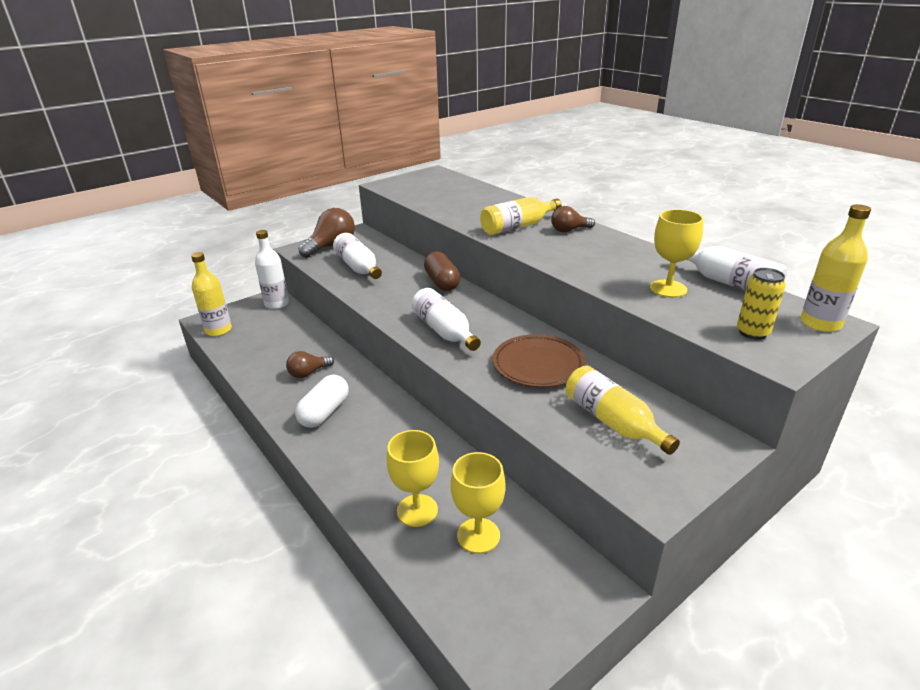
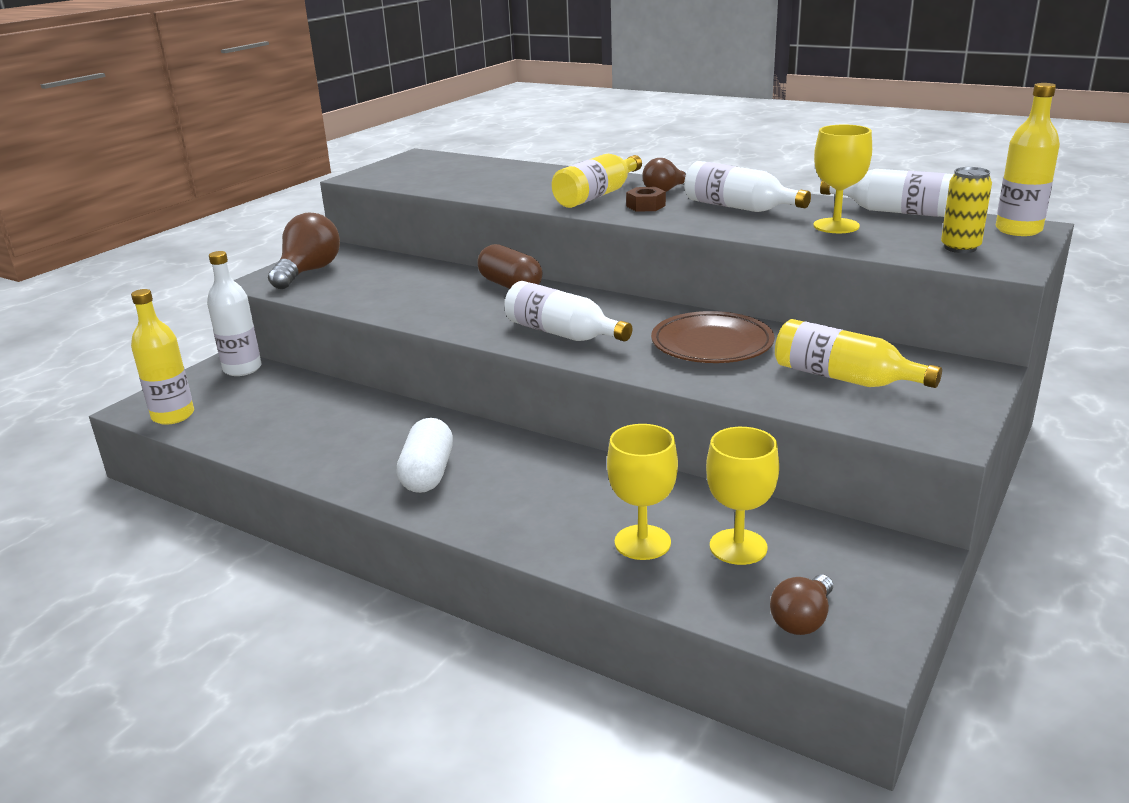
camera: 20 degrees left, 5 degrees down
(308, 373) = (365, 436): brown light bulb -> brown light bulb (802, 619)
(358, 267) = (373, 288): white bottle -> white bottle (738, 207)
(543, 242) = (646, 206): none -> brown nut

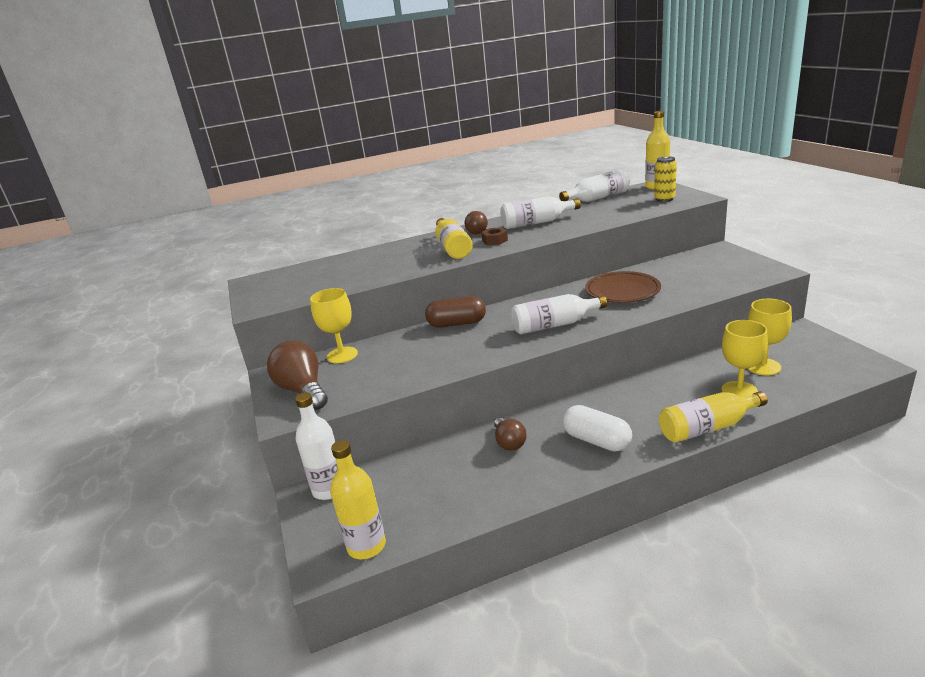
camera: 50 degrees left, 0 degrees up
(802, 619) = (838, 371): brown light bulb -> brown light bulb (509, 442)
(836, 226) = (599, 212): yellow goblet -> yellow goblet (342, 355)
(843, 378) = (697, 274): yellow bottle -> yellow bottle (707, 428)

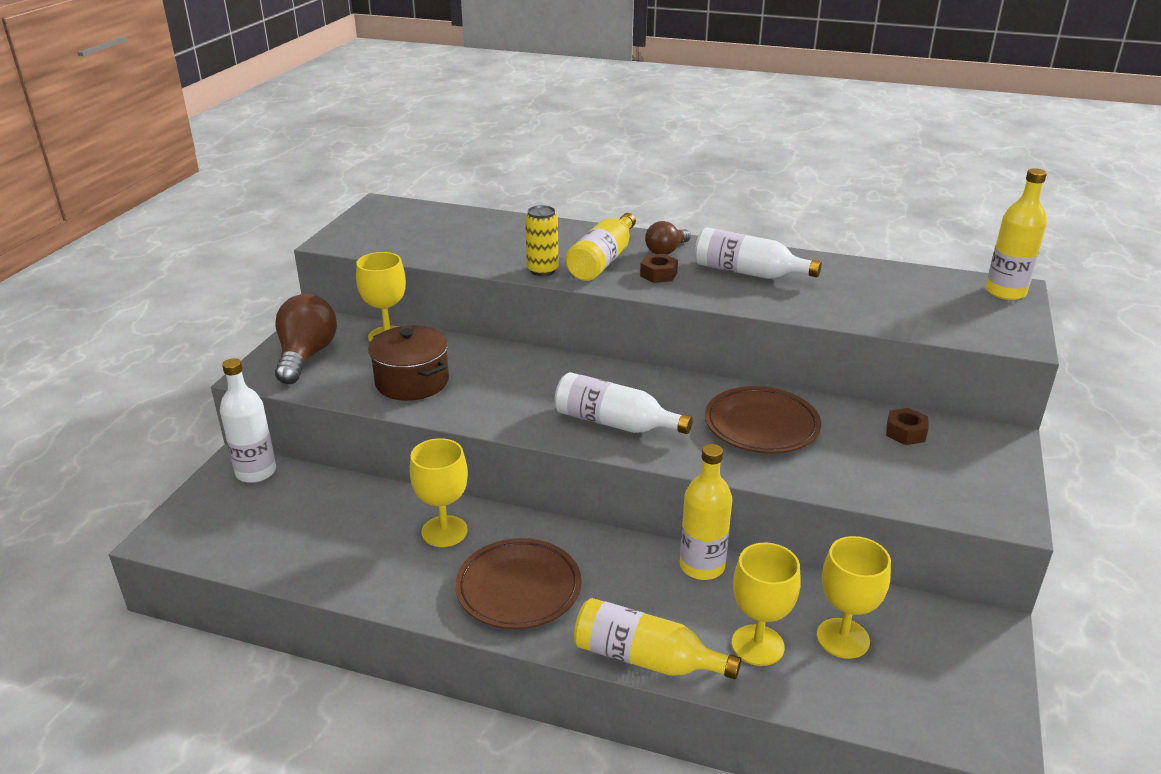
camera: 35 degrees right, 5 degrees up
(366, 546) = (209, 544): yellow bottle -> yellow bottle (702, 566)
(403, 366) = (412, 382): none -> brown pot
(457, 324) = (531, 362): brown capsule -> none
(509, 442) = (444, 531): brown light bulb -> yellow goblet
(596, 441) = (518, 588): white capsule -> brown plate
(598, 198) = (891, 272): white bottle -> none
(664, 199) = (969, 319): yellow can -> yellow can (542, 270)
(683, 264) = (905, 432): none -> brown nut

